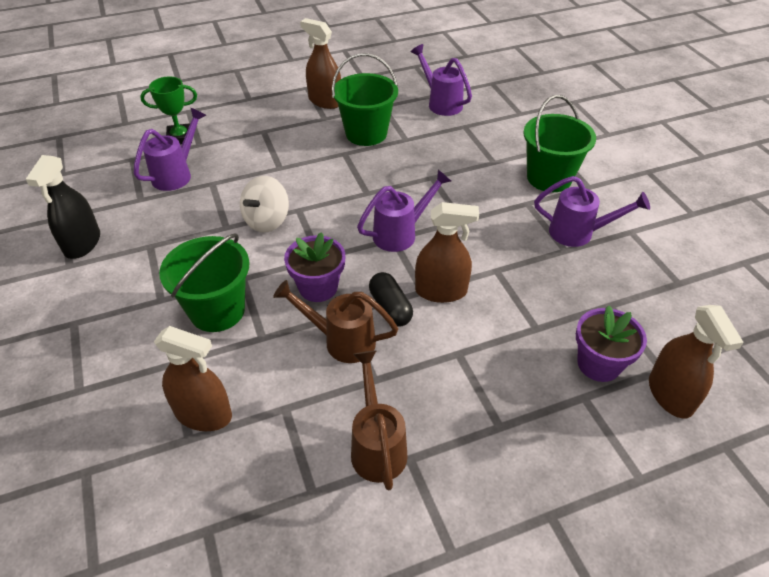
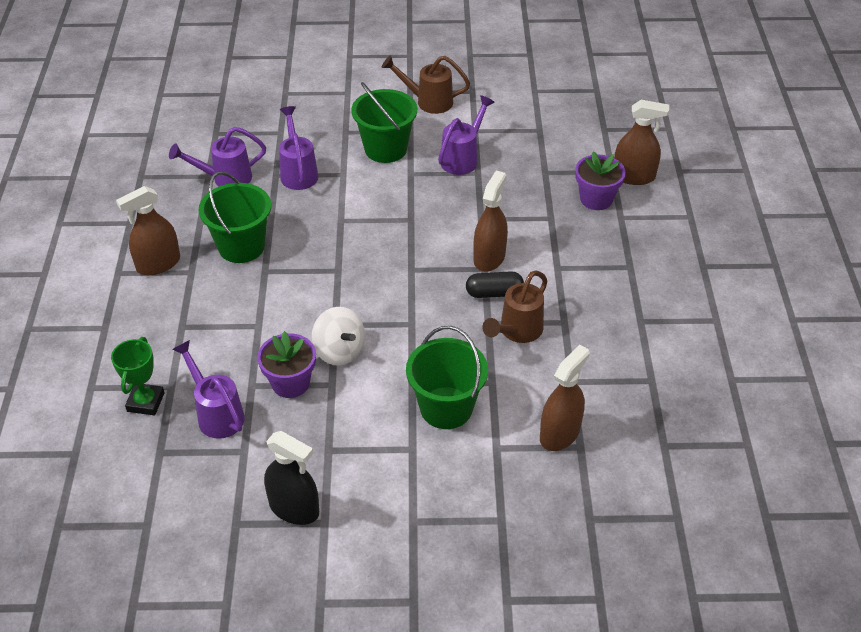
camera: 70 degrees left, 0 degrees up
(318, 287) = (449, 333): purple flower pot -> purple flower pot (290, 383)
(377, 445) = (624, 335): brown watering can -> brown watering can (428, 101)
(401, 233) = (407, 262): purple watering can -> purple watering can (298, 172)

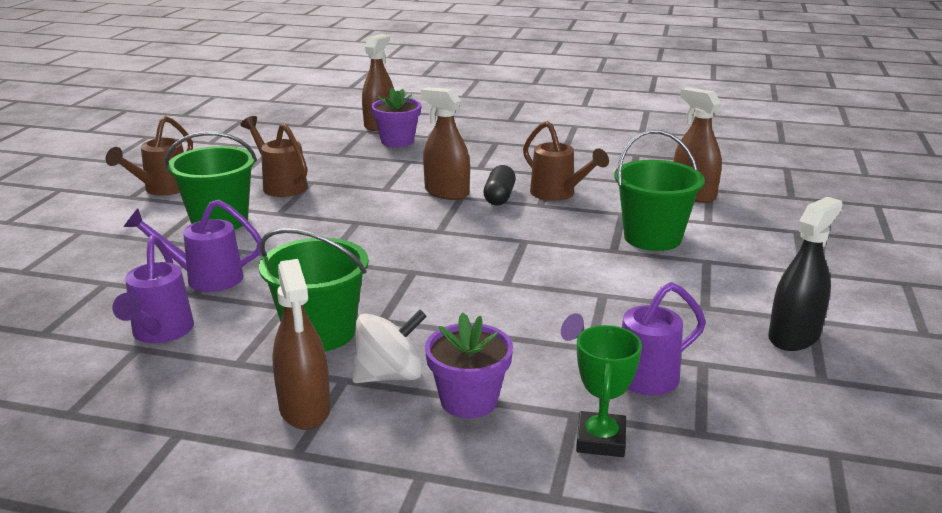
camera: 75 degrees left, 20 degrees down
(145, 402) = (600, 440): green trophy -> green trophy turned 75 degrees clockwise
(290, 383) = (594, 320): purple flower pot -> purple flower pot (469, 400)
(339, 351) = (551, 284): white spinning top -> white spinning top (390, 375)
(463, 158) = (280, 185): purple watering can -> brown watering can

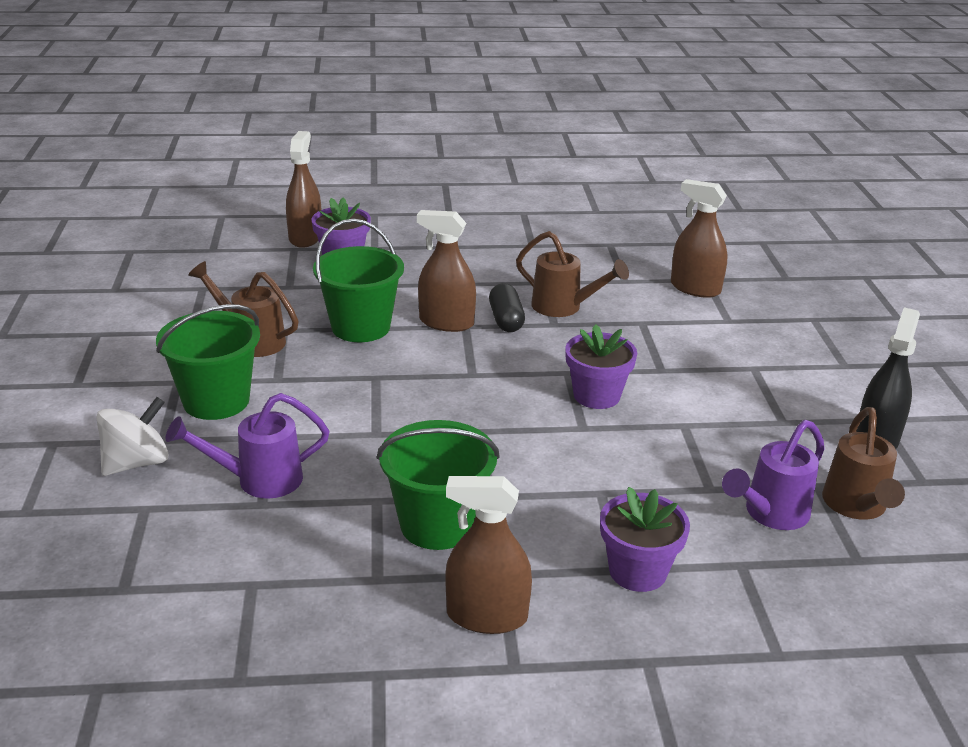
camera: 20 degrees left, 5 degrees up
(160, 334) = (263, 561): purple watering can -> none
(162, 190) = (109, 368): brown watering can -> brown watering can (856, 507)
(305, 408) = (486, 616): brown spray bottle -> brown spray bottle turned 135 degrees clockwise
(390, 375) = (544, 560): white spinning top -> white spinning top (137, 463)
(537, 261) = (596, 395): none -> purple flower pot
(600, 440) = (780, 586): green trophy -> none
(652, 237) = (688, 348): green bucket -> green bucket (360, 327)

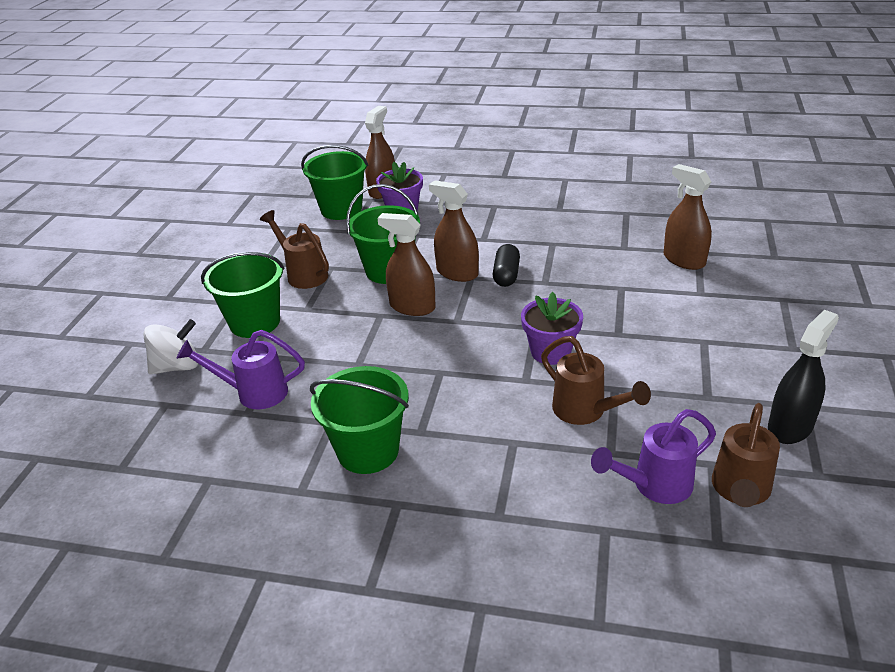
camera: 20 degrees right, 5 degrees up
(262, 262) = (341, 209): none -> green bucket
(486, 616) = (368, 539): brown spray bottle -> brown spray bottle (412, 307)
(564, 307) = (560, 268): brown watering can -> brown watering can (586, 412)
(637, 571) = (511, 521): purple flower pot -> none

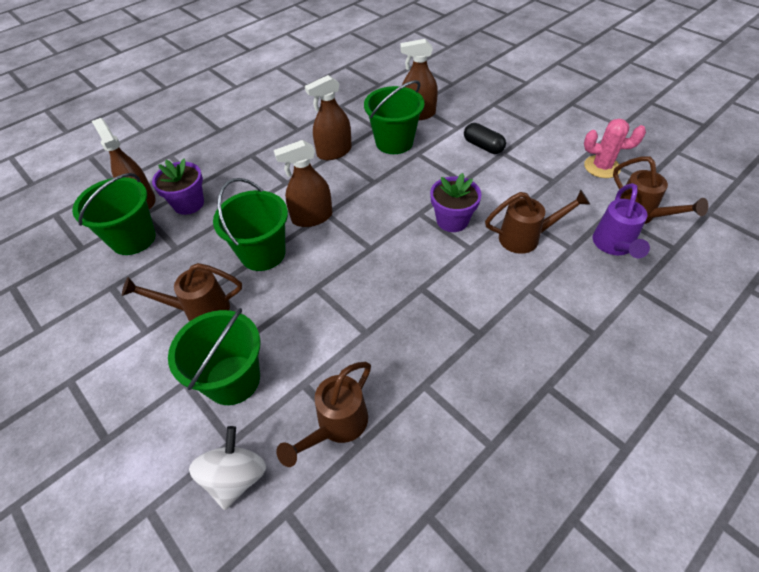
camera: 55 degrees left, 15 degrees up
(253, 393) = (336, 426): purple watering can -> brown watering can
(368, 451) = (477, 377): green bucket -> green bucket (394, 142)
(412, 307) = (326, 263): brown spray bottle -> brown spray bottle (334, 152)
(506, 275) = (344, 195): black capsule -> black capsule (483, 146)
(790, 427) = (602, 167): black spray bottle -> pink cactus

